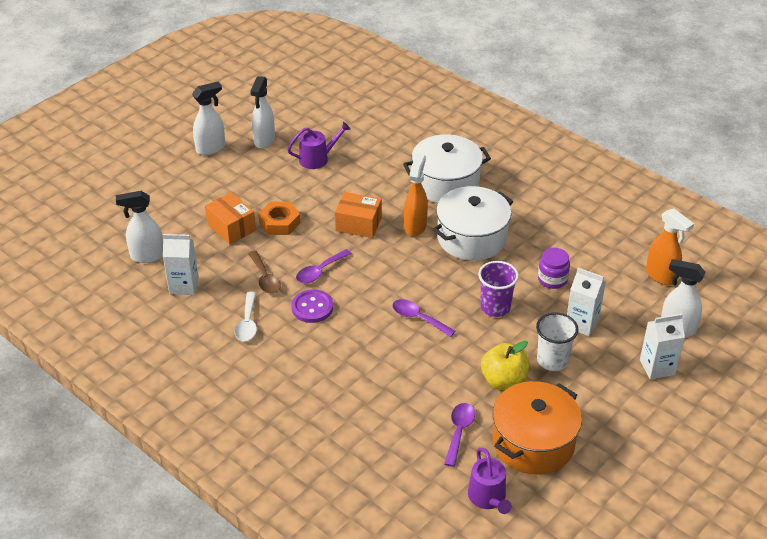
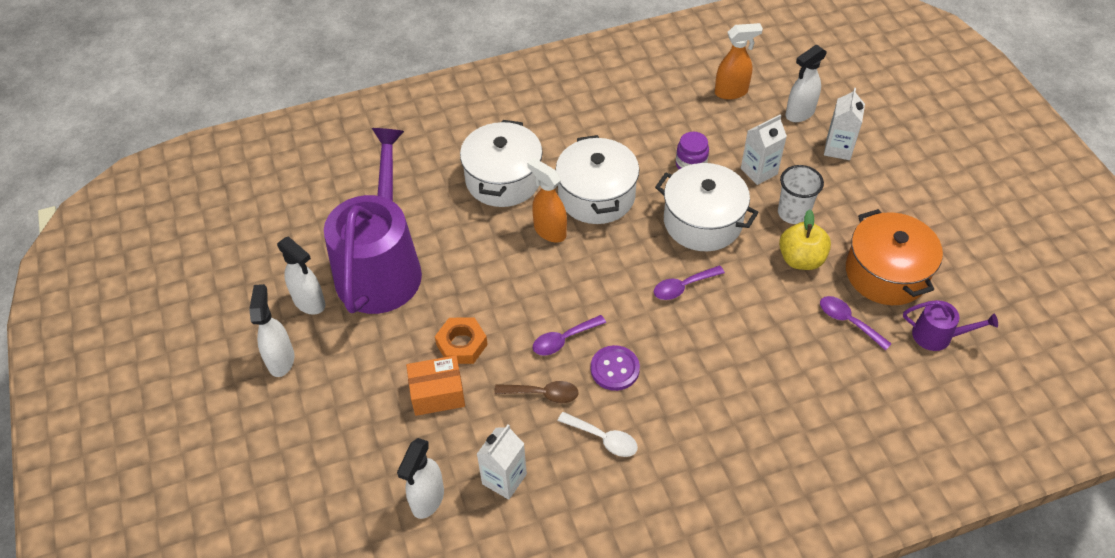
camera: 60 degrees left, 10 degrees up
(317, 159) = (381, 267): purple watering can -> purple watering can, size x2.40
(320, 271) = (564, 339): purple spoon -> purple spoon turned 75 degrees clockwise
(358, 224) = (514, 276): orange box -> none
(495, 307) = (702, 222): purple cup -> white pot

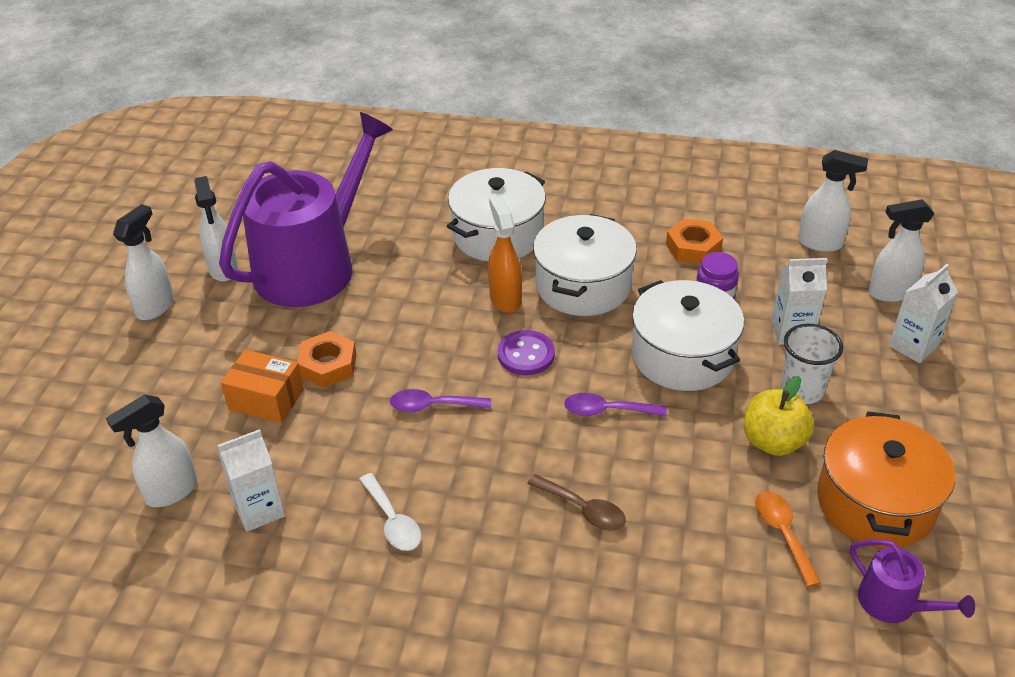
camera: 30 degrees right, 10 degrees down
(542, 394) = (367, 447): brown spoon -> brown spoon (583, 509)
(614, 369) = (463, 458): purple button -> purple button (526, 354)
(650, 131) = (693, 247): none -> orange nut
(731, 92) = (820, 243): orange spray bottle -> white spray bottle
(848, 321) = (783, 534): purple spoon -> orange spoon

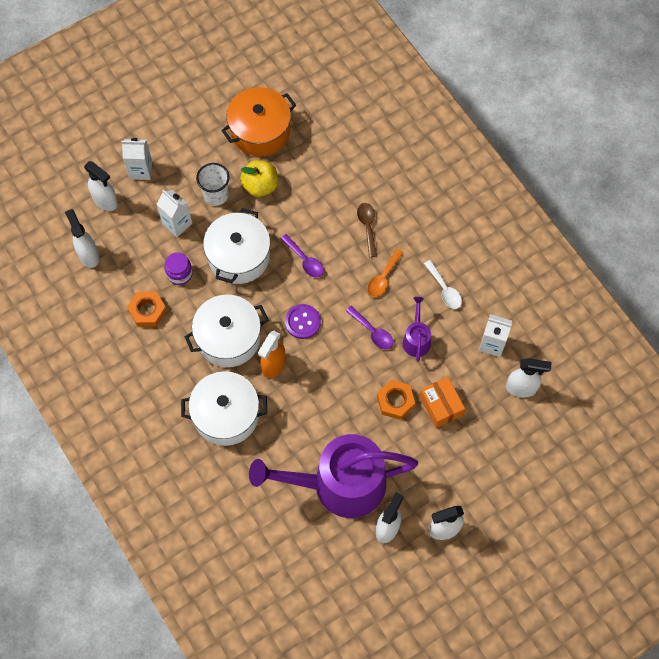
camera: 135 degrees left, 25 degrees up
(392, 521) = (444, 289): white spoon -> white spoon turned 135 degrees clockwise
(783, 534) = (309, 151): orange spoon -> orange spoon (383, 278)
(894, 603) = (307, 98): purple watering can -> purple watering can (416, 339)

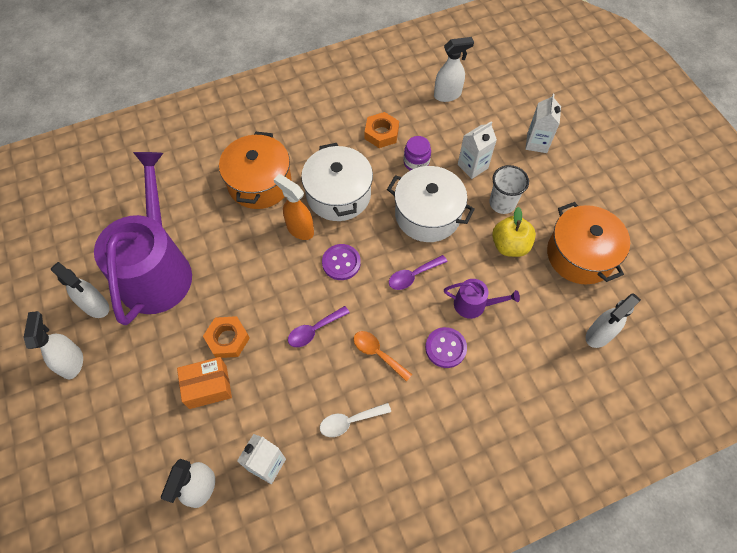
camera: 100 degrees right, 5 degrees down
(105, 201) = (504, 112): white spray bottle -> white spray bottle (598, 335)
(226, 415) = (259, 183): white pot -> orange pot
(367, 227) = (445, 348): brown spoon -> purple button
(416, 339) = (294, 376): purple watering can -> purple watering can (474, 304)

